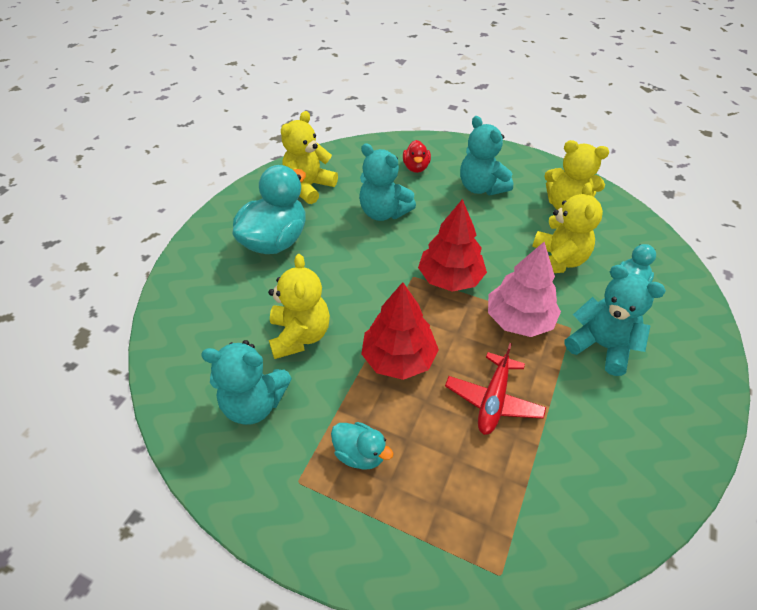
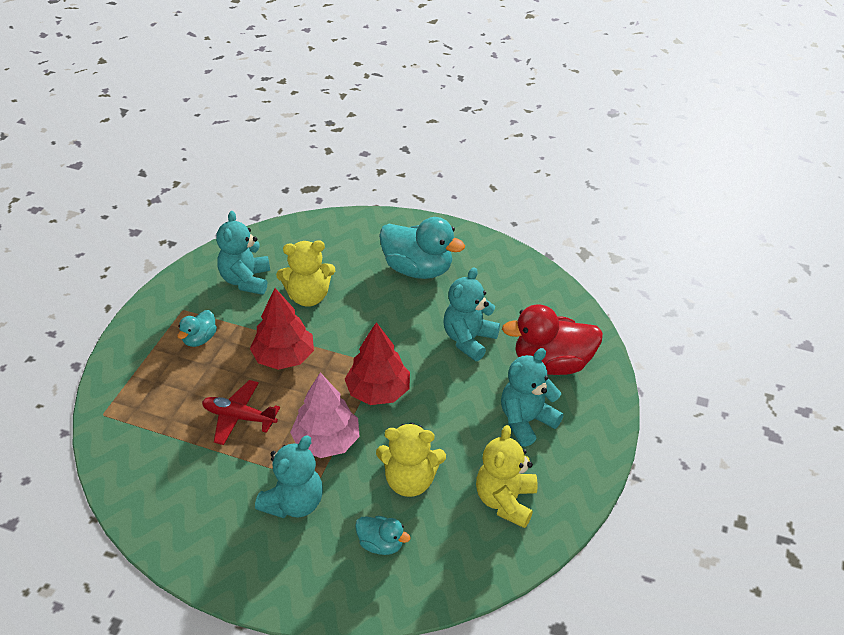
camera: 85 degrees right, 5 degrees down
(308, 187) = (500, 282): yellow teddy bear -> none
(416, 167) = (552, 363): red duck -> red duck, size x1.98

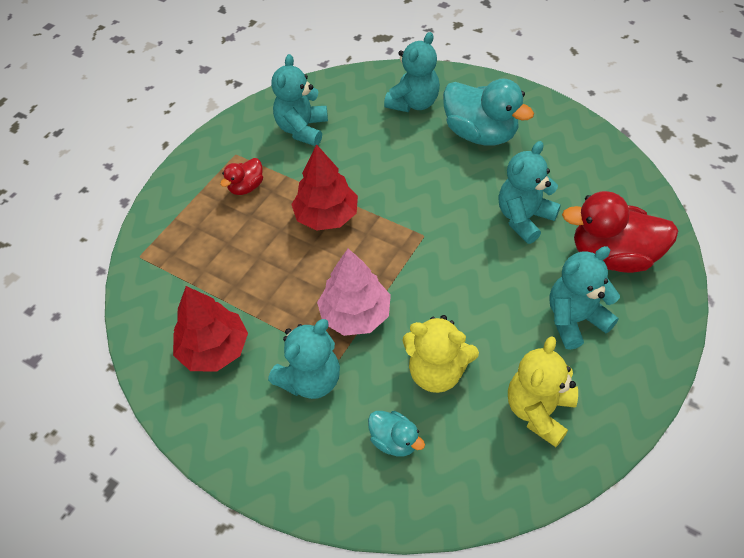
camera: 15 degrees right, 10 degrees up
(199, 339) = (246, 187): turquoise duck -> red duck
(239, 417) = (271, 276): red plane -> none
(308, 297) = (362, 153): yellow teddy bear -> none
(350, 247) = (413, 103): none -> turquoise teddy bear
(378, 391) = (418, 265): red tree -> red tree (214, 349)

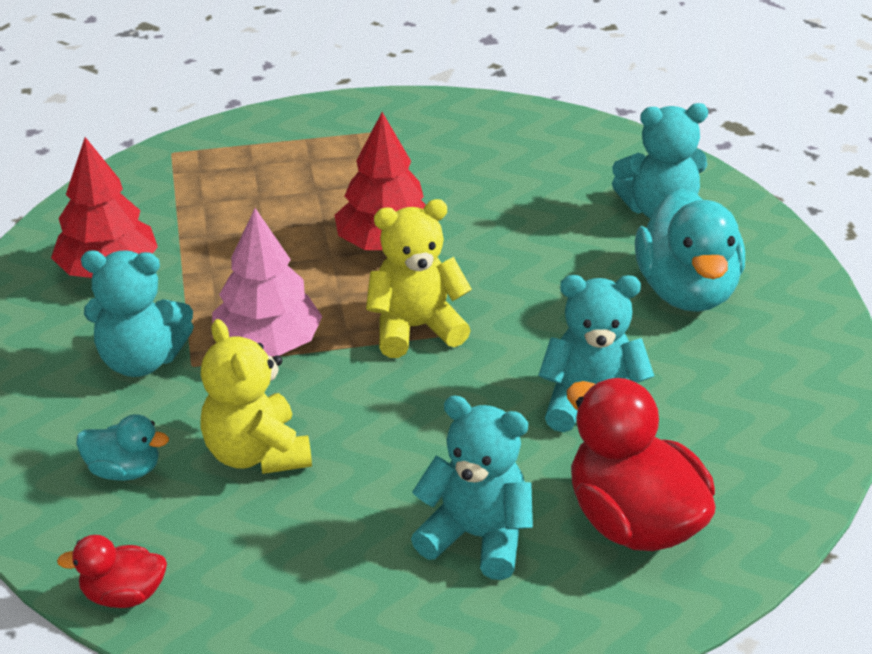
camera: 45 degrees right, 15 degrees down
(246, 187) = (353, 164): red duck -> red duck (123, 594)
(302, 129) = (492, 153): turquoise teddy bear -> none
(394, 441) = (124, 470): turquoise duck -> turquoise duck turned 75 degrees counterclockwise
(539, 411) = (292, 574): yellow teddy bear -> yellow teddy bear (415, 328)

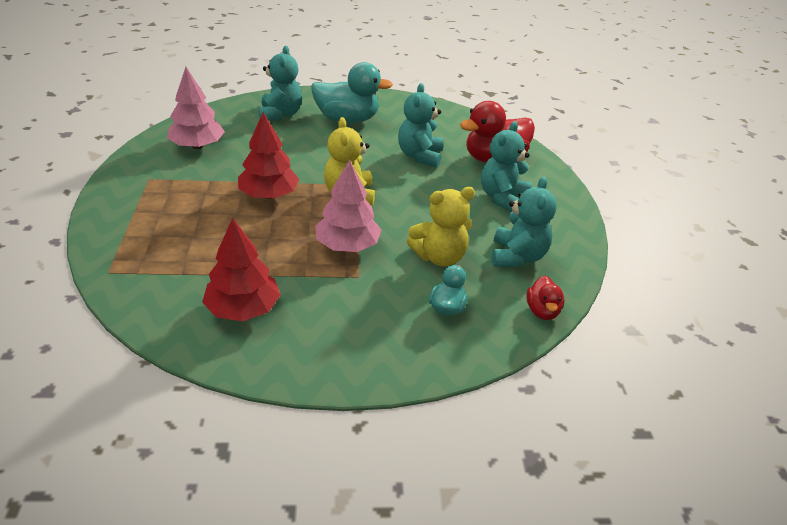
camera: 85 degrees left, 0 degrees up
(141, 360) = (347, 297): turquoise teddy bear -> turquoise teddy bear (517, 256)
(502, 149) = (197, 146): none -> pink tree

